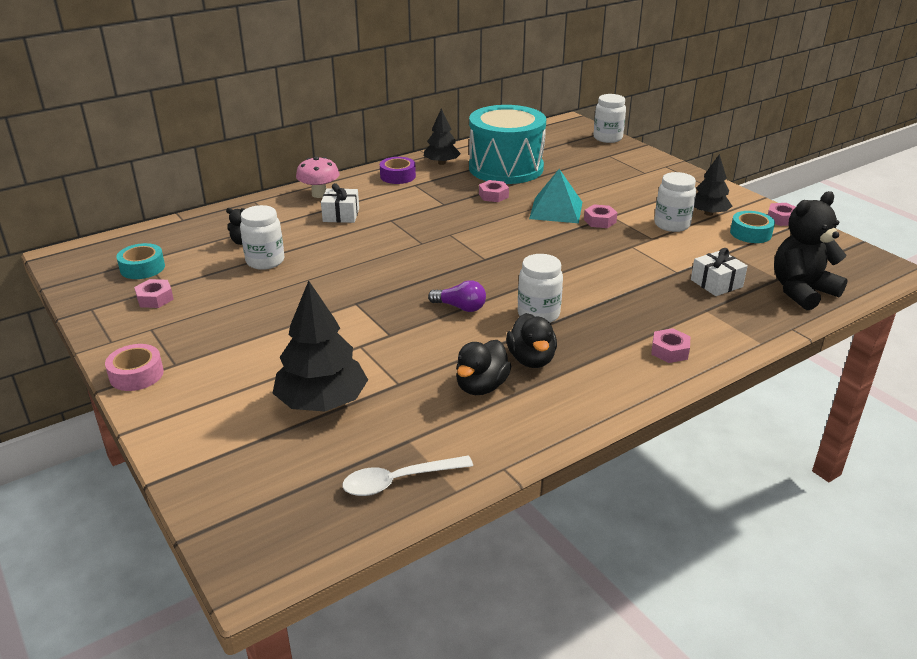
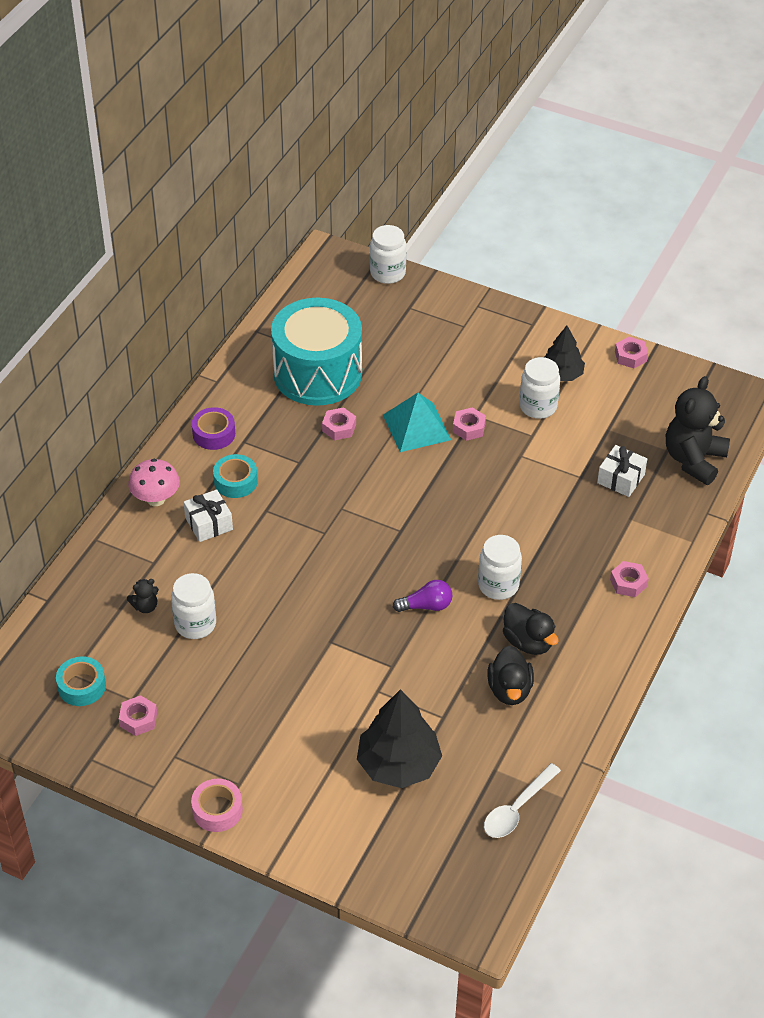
camera: 30 degrees left, 15 degrees up
(441, 163) = (242, 391): black tree -> none
(750, 233) = (614, 391): turquoise tape -> turquoise tape (235, 481)

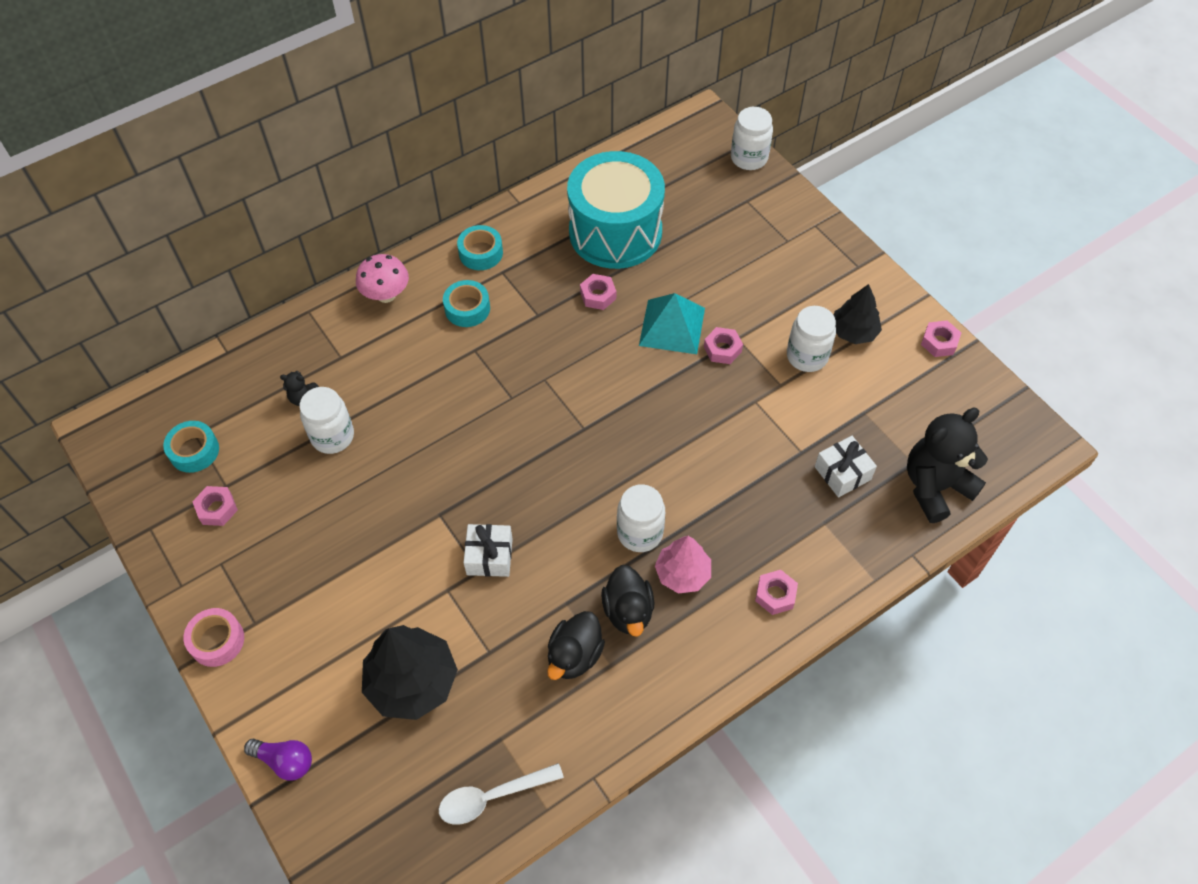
camera: 30 degrees right, 10 degrees up
(209, 523) = (414, 340): white gift -> white gift (489, 556)
(214, 434) = (481, 253): purple tape -> turquoise tape
(426, 606) = (555, 521): purple light bulb -> purple light bulb (285, 761)
(550, 599) = (682, 573): none -> pink tree

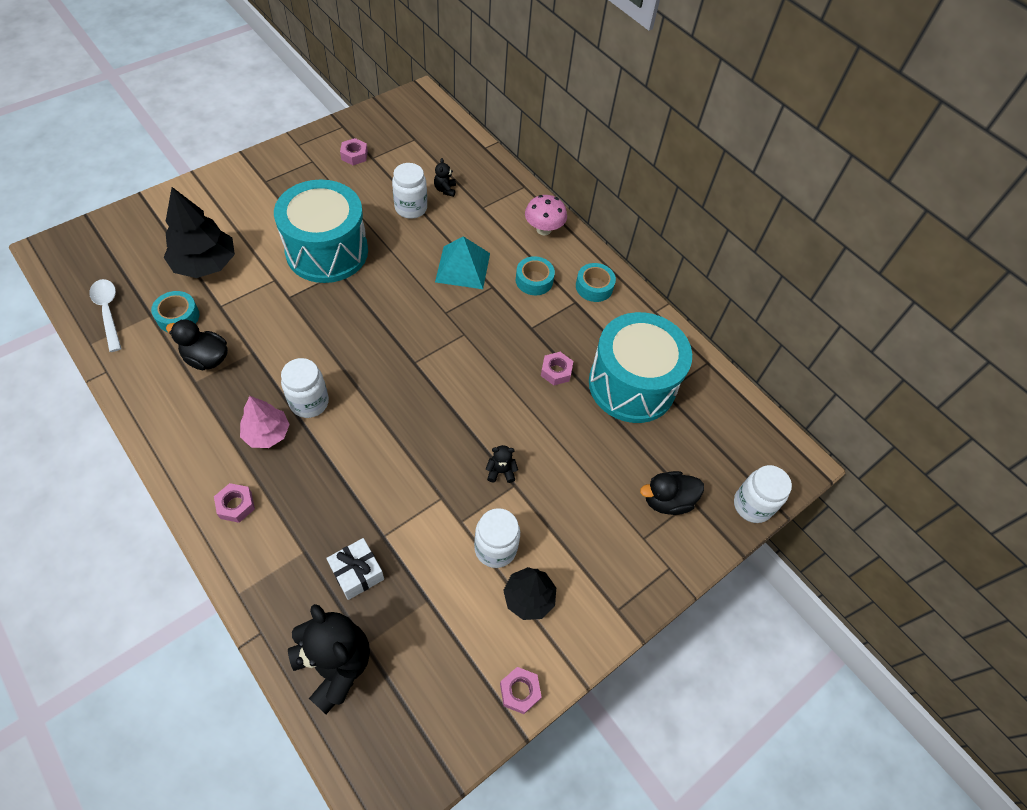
camera: 80 degrees right, 0 degrees up
(194, 451) = (401, 140): turquoise tape -> turquoise tape (178, 316)
(217, 641) = (255, 165): pink tape -> none
(285, 761) = (163, 204): purple light bulb -> none
(401, 531) = (327, 251): none -> turquoise drum
(489, 556) = (299, 303): white gift -> none
(628, 611) = (238, 394): black duck -> black duck (667, 500)
(672, 326) = (525, 430): turquoise pyramid -> turquoise pyramid (462, 267)
(722, 349) = (501, 471): pink nut -> black teddy bear

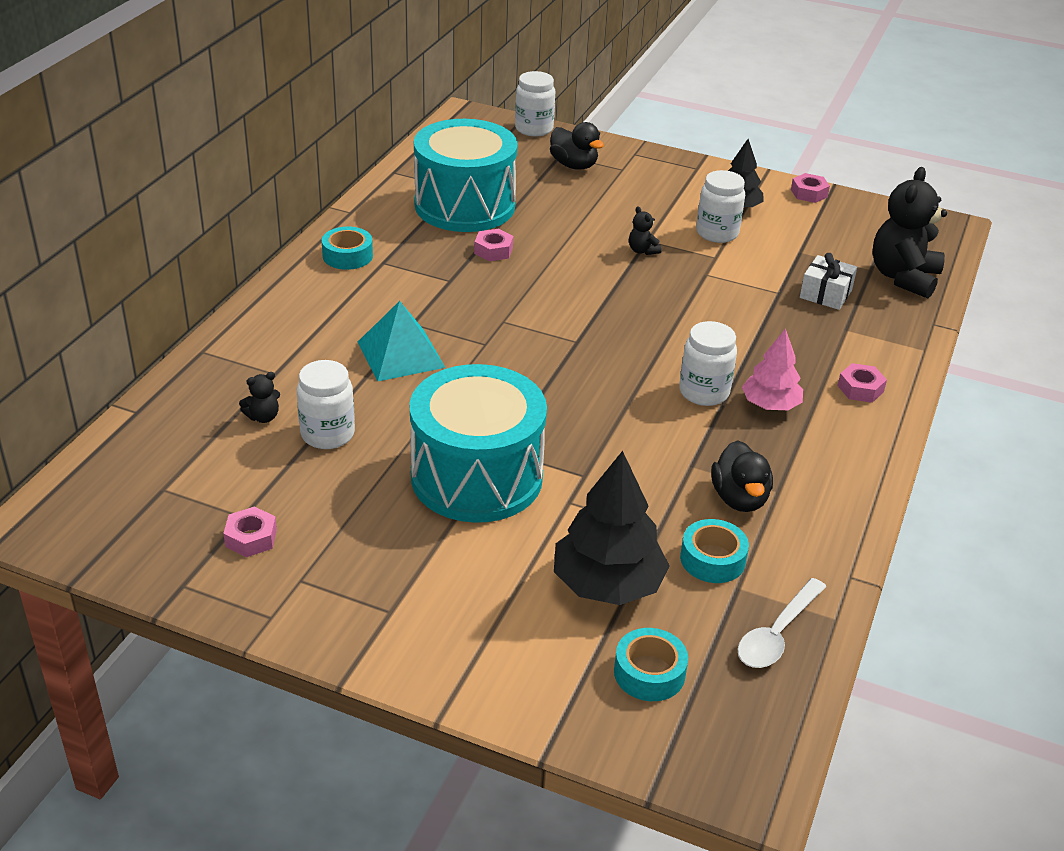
camera: 115 degrees left, 20 degrees down
(534, 280) = (374, 297): turquoise tape -> turquoise tape (649, 673)
(543, 229) = (278, 313): pink mushroom -> none

